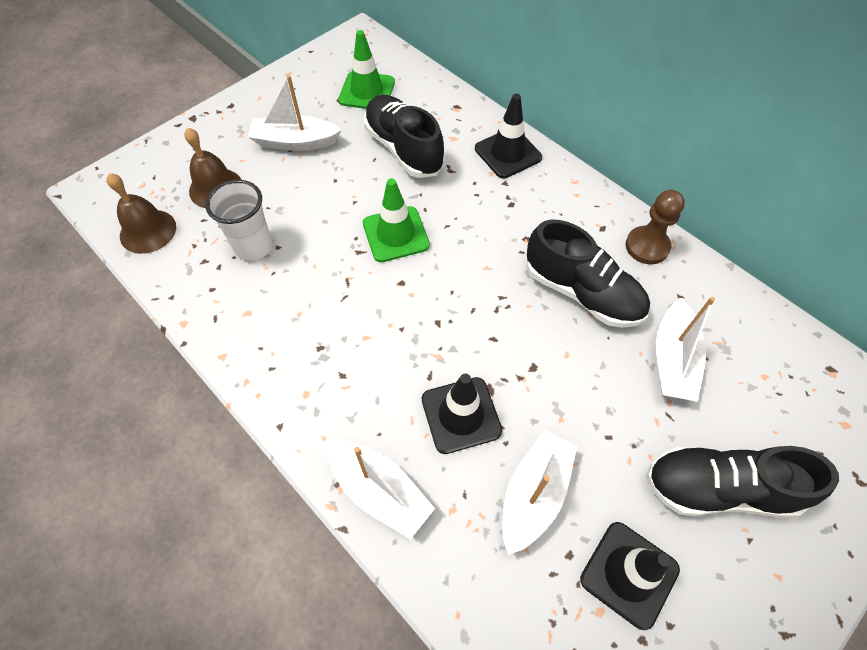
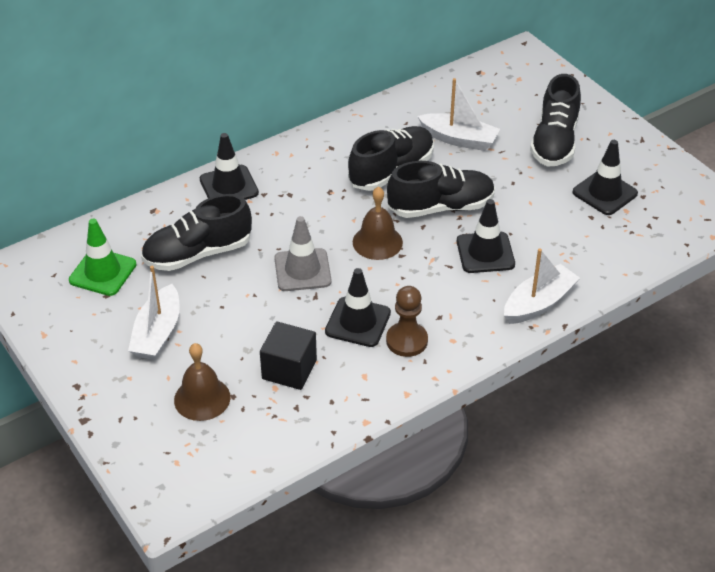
camera: 80 degrees left, 15 degrees down
(148, 231) = (245, 453): brown bell -> brown bell (377, 242)
(253, 247) = (289, 369): white cup -> black cube
(324, 295) = (358, 322): none -> black traffic cone
(396, 234) = (302, 270): green traffic cone -> grey traffic cone
(532, 354) = (441, 207): none -> black shoe
(534, 494) = (549, 225): white boat -> none
(647, 246) = (356, 128): brown pawn -> brown pawn (407, 341)

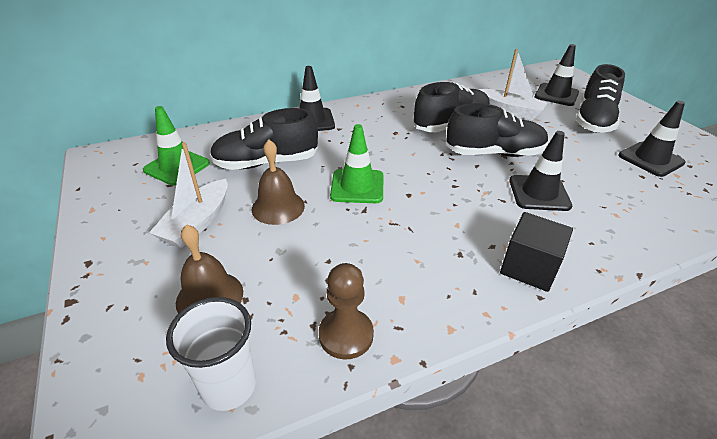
camera: 10 degrees right, 5 degrees down
(246, 458) = (229, 386): none -> white cup
(289, 369) = (318, 278): black cube -> black cube (529, 267)
(302, 270) = (357, 186): grey traffic cone -> green traffic cone
(358, 322) = (403, 239): black traffic cone -> black traffic cone (556, 95)
(377, 242) = (432, 172): brown bell -> brown bell (278, 207)
(407, 341) = (455, 266): brown pawn -> brown pawn (346, 335)
(538, 303) = (604, 247): white boat -> none

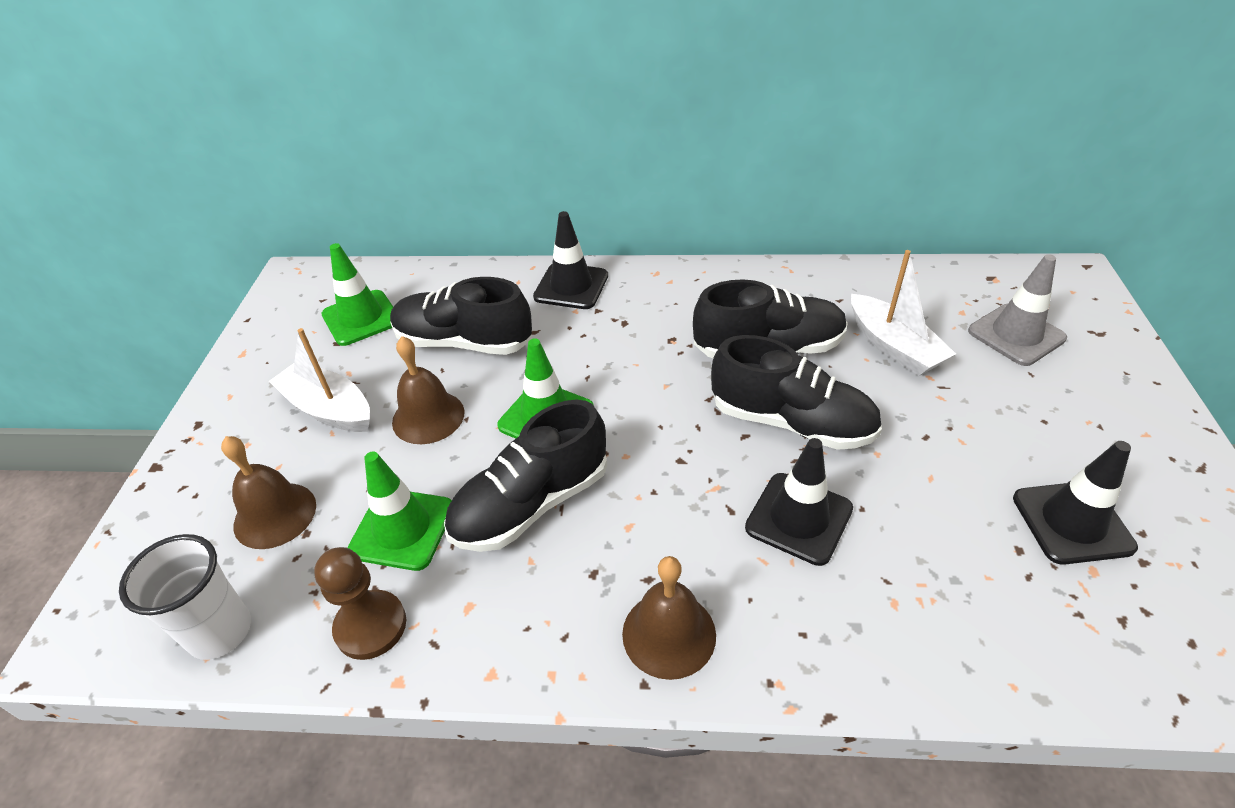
camera: 30 degrees right, 5 degrees up
(197, 223) = (329, 409): white boat -> white boat turned 75 degrees clockwise
(317, 272) = (402, 529): none -> green traffic cone
(529, 267) = (669, 634): black cube -> brown bell
(556, 95) = (1016, 335): black traffic cone -> grey traffic cone
(593, 120) = (1038, 408): black shoe -> black shoe (531, 504)

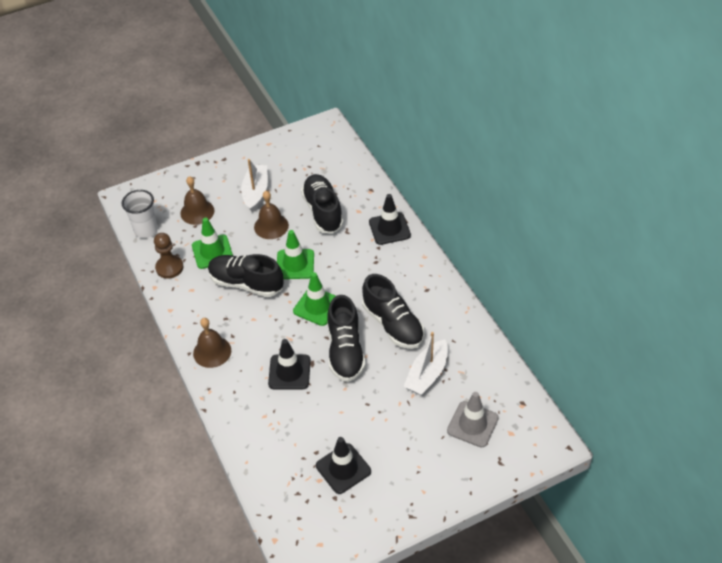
camera: 60 degrees right, 5 degrees up
(361, 318) = (315, 167): green traffic cone -> green traffic cone (317, 306)

